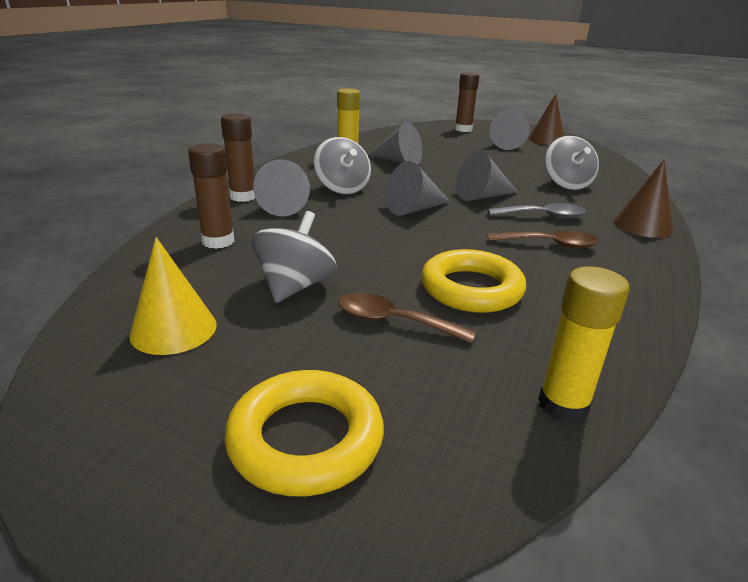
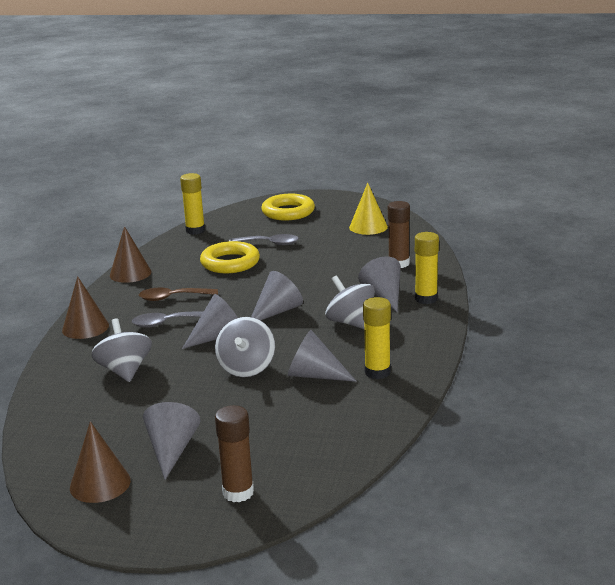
camera: 170 degrees right, 5 degrees down
(243, 197) = (426, 299): brown glue stick -> yellow glue stick
(295, 286) = (328, 249): grey spinning top -> grey spinning top (246, 368)
(393, 321) = (269, 243): brown spoon -> grey spoon
(643, 298) = (130, 273): none -> brown cone

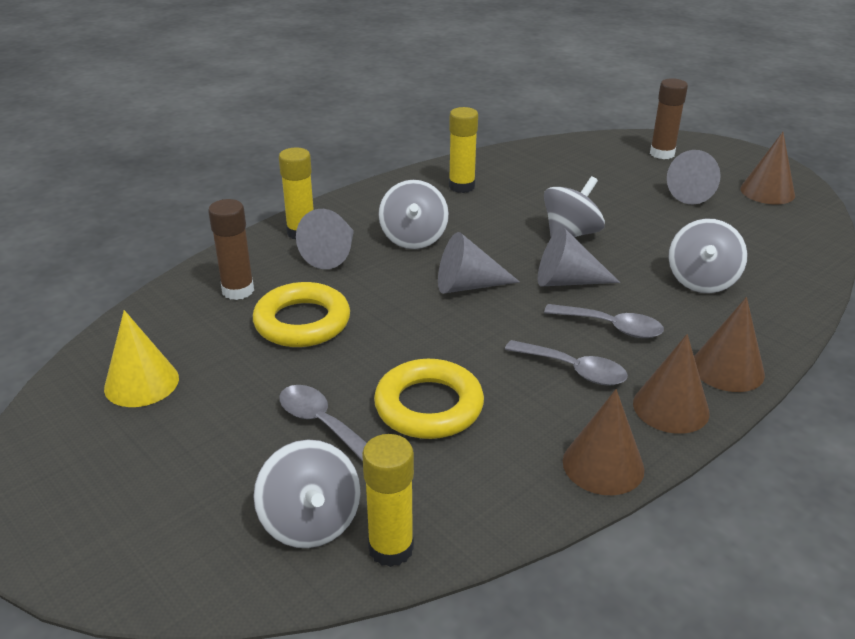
camera: 145 degrees left, 10 degrees up
(109, 301) = (671, 407): none -> brown cone
(172, 298) = (574, 370): brown spoon -> grey spoon
(233, 225) = (310, 522): none -> grey spinning top
(288, 212) = (170, 509): yellow ring -> yellow ring (302, 322)
(315, 375) = (516, 204): grey cone -> none

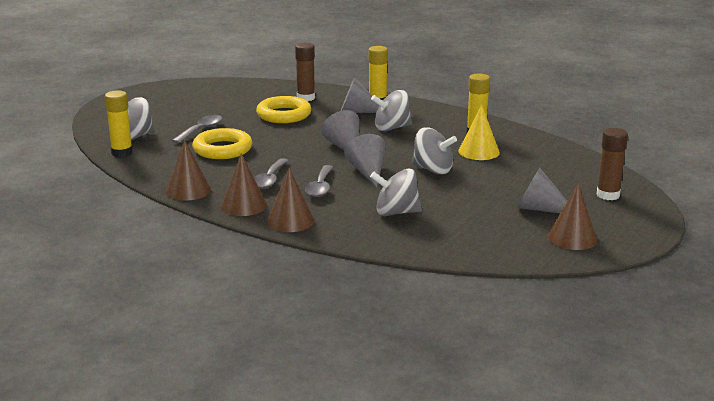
camera: 75 degrees right, 10 degrees down
(141, 383) = (218, 94): yellow cone -> yellow cone (478, 152)

